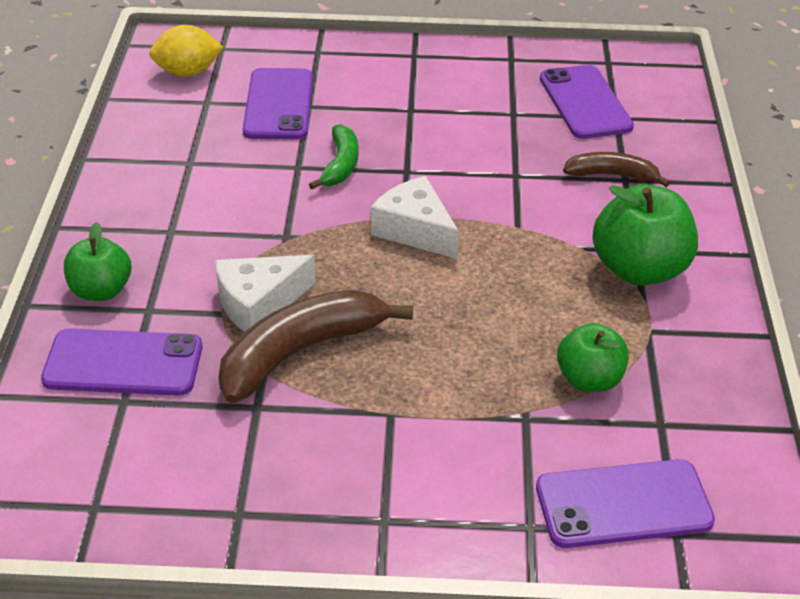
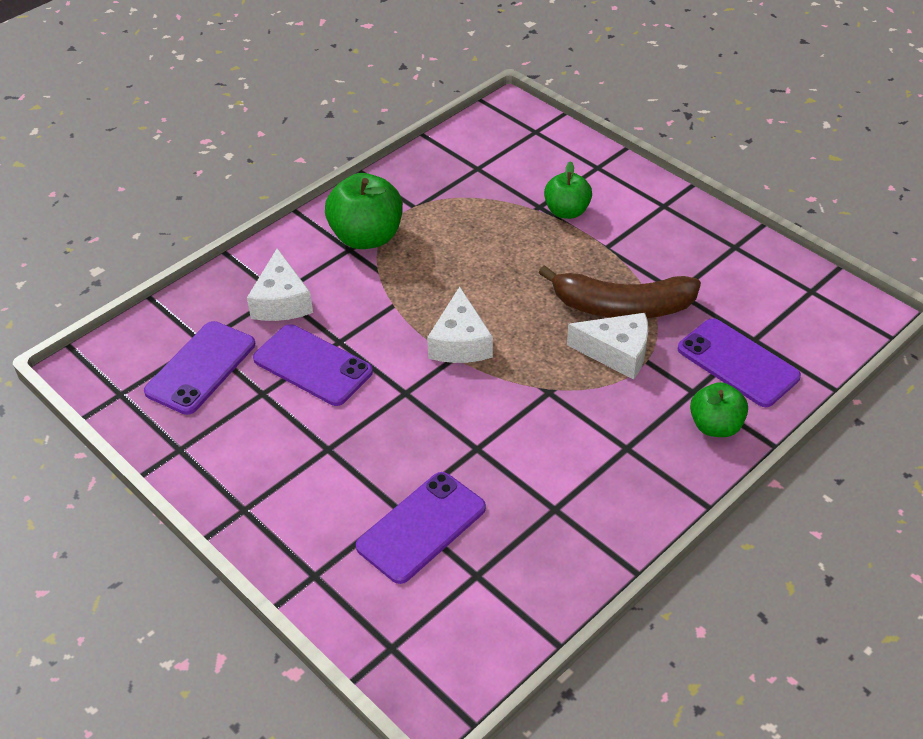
camera: 135 degrees left, 5 degrees up
(188, 72) = (456, 631): yellow lemon -> none
(341, 165) = (444, 428): green banana -> none
(589, 379) = (482, 203): green apple -> green apple (567, 211)
(612, 175) = (281, 301): brown banana -> white cheese
(623, 504) = (543, 151): purple phone -> purple phone (312, 365)

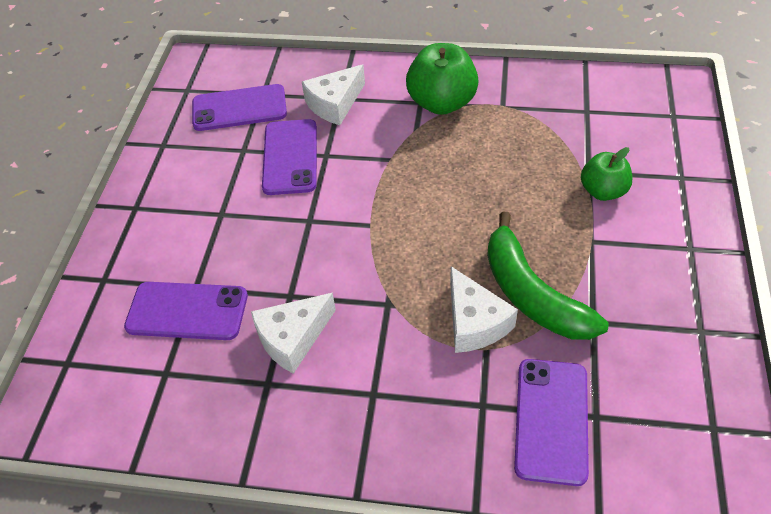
camera: 55 degrees right, 5 degrees up
(460, 342) = (388, 219): white cheese -> white cheese (293, 338)
(622, 307) = (531, 294): brown banana -> green banana
(715, 426) = (456, 447): green apple -> none

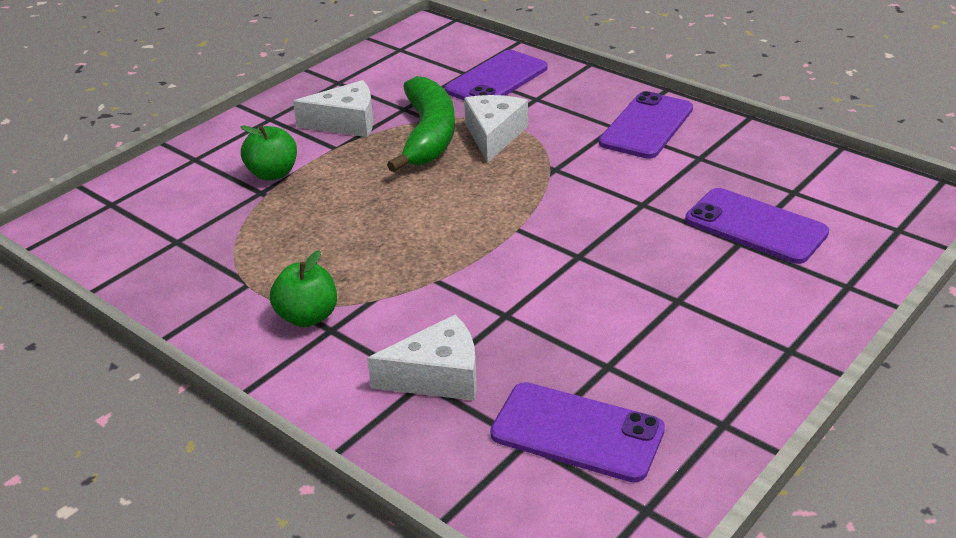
camera: 150 degrees left, 15 degrees down
(290, 157) = (551, 330): purple phone -> purple phone (646, 126)
(293, 338) = (659, 175): white cheese -> white cheese (346, 123)
(442, 103) = (308, 317): green apple -> green apple, size x0.63

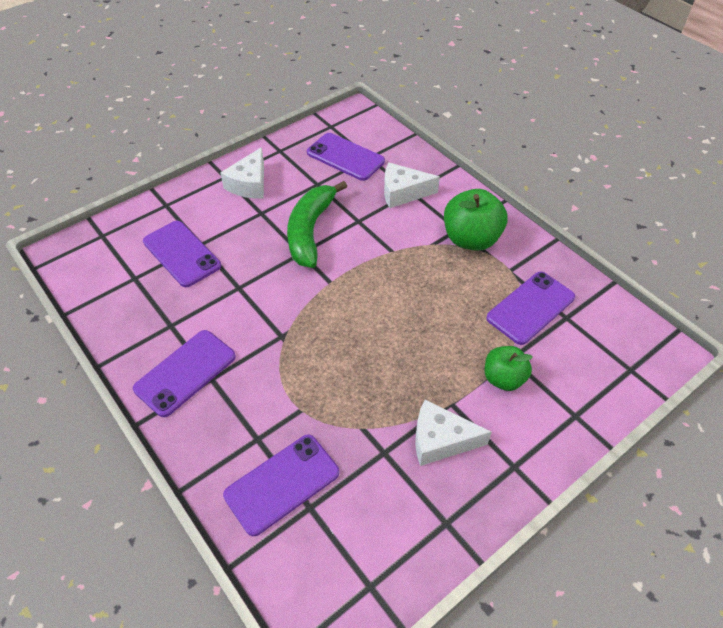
camera: 170 degrees left, 15 degrees up
(225, 243) = (530, 308): none -> purple phone
(308, 317) = (471, 239): green apple -> green apple, size x1.59
(429, 135) = (368, 402): green banana -> green banana (310, 231)
(494, 136) = (314, 389): white cheese -> white cheese (249, 184)

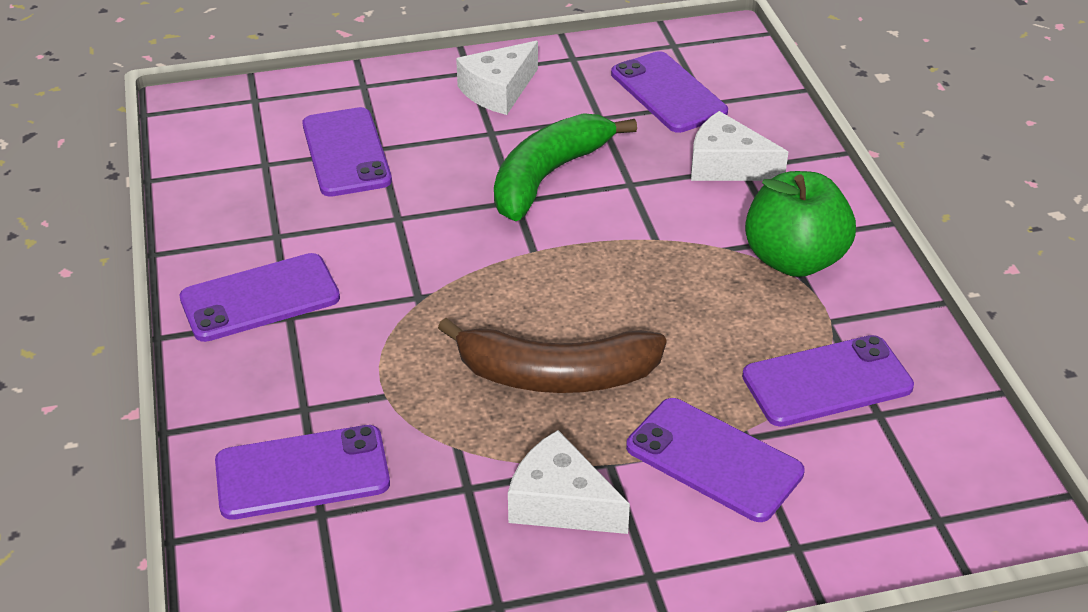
camera: 25 degrees right, 10 degrees down
(390, 359) = (556, 376): none -> brown banana
(503, 378) = (714, 460): green apple -> purple phone

